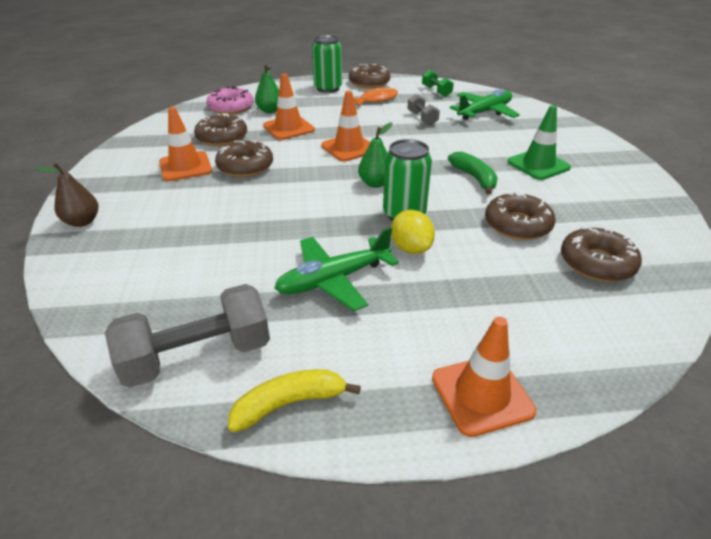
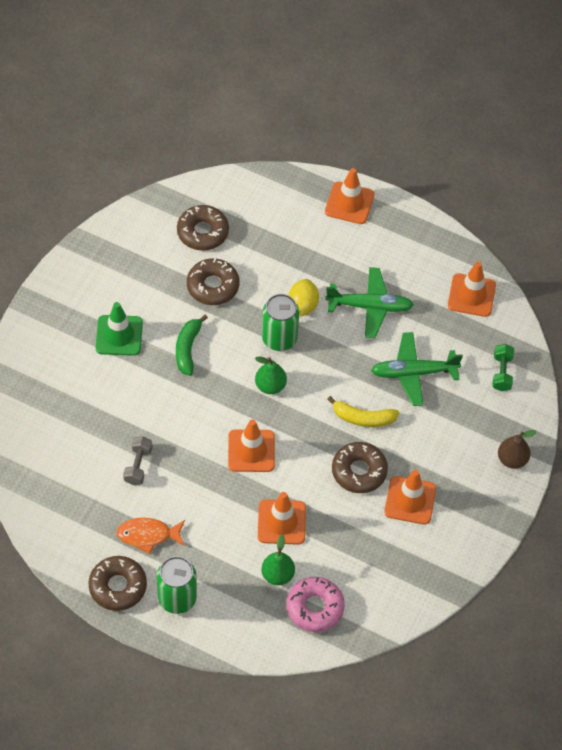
camera: 150 degrees left, 20 degrees up
(198, 356) = (471, 295): grey dumbbell -> orange traffic cone
(222, 137) = (355, 539): brown donut -> none
(289, 404) = (439, 246): yellow banana -> yellow banana (363, 418)
(436, 91) = (64, 517): green dumbbell -> green dumbbell (502, 373)
(485, 112) = (65, 441): green plane -> green plane (413, 373)

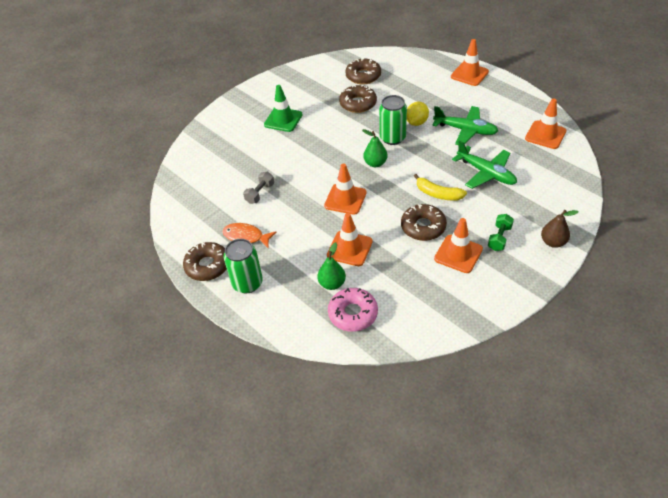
camera: 25 degrees right, 10 degrees down
(187, 349) = (326, 134): green banana -> none
(413, 373) = (486, 173): green plane -> green plane turned 150 degrees counterclockwise
(502, 373) = (558, 184): green dumbbell -> green dumbbell (499, 238)

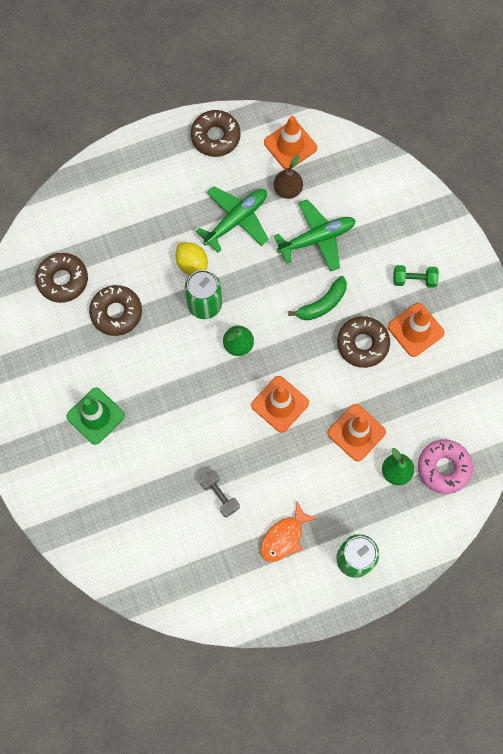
camera: 70 degrees left, 25 degrees up
(207, 266) = (307, 594): brown donut -> brown donut (215, 137)
(438, 194) = (322, 304): yellow banana -> green banana
(469, 74) = (136, 158): orange traffic cone -> none
(499, 238) = (414, 280): green dumbbell -> green dumbbell turned 45 degrees counterclockwise
(553, 242) = (443, 235): brown pear -> brown pear (287, 190)

